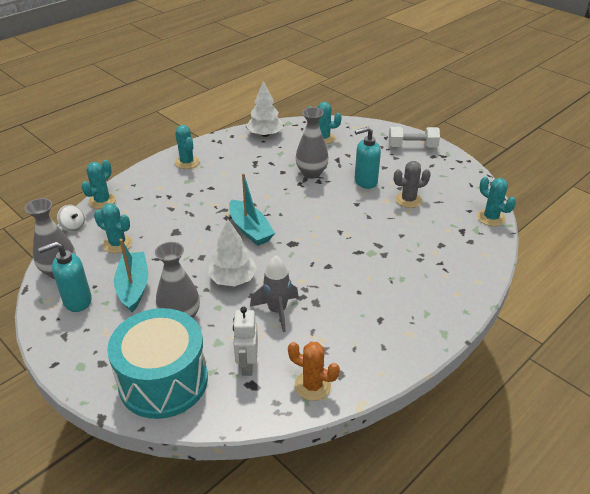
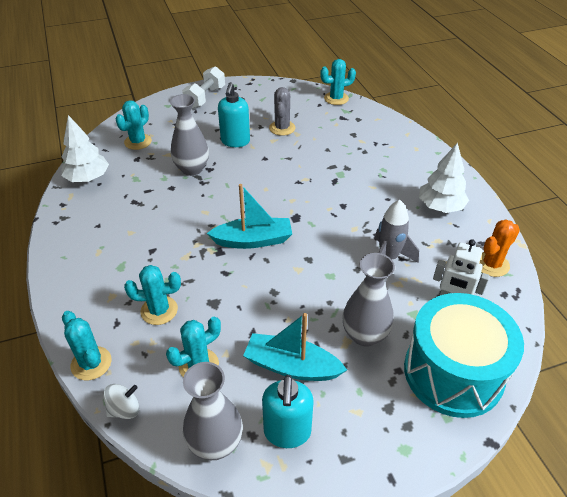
camera: 65 degrees left, 5 degrees up
(187, 162) = (80, 257): turquoise cactus -> turquoise cactus (159, 310)
(233, 279) = (326, 276): white tree -> white tree (440, 207)

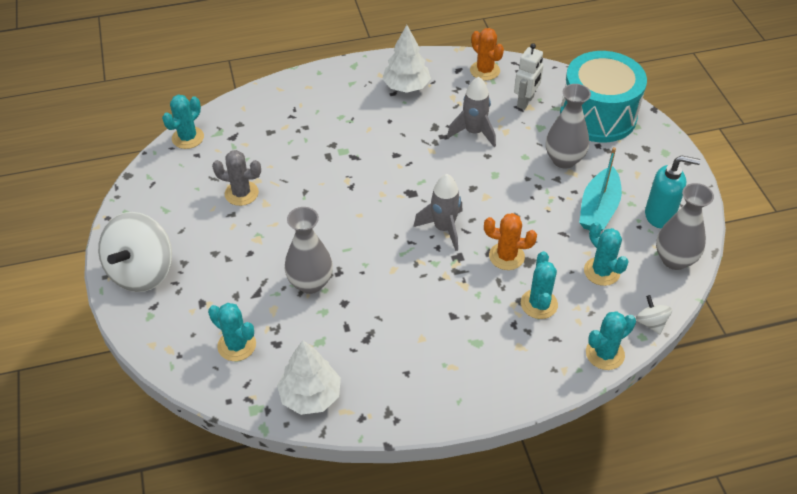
camera: 85 degrees left, 5 degrees up
(205, 97) = (142, 271): white dumbbell -> white spinning top
(219, 285) = (506, 256): none -> orange cactus
(235, 141) = (260, 240): turquoise soap dispenser -> none
(253, 240) = (443, 228): turquoise boat -> grey rocket
(336, 98) = (188, 138): turquoise cactus -> turquoise cactus turned 45 degrees clockwise

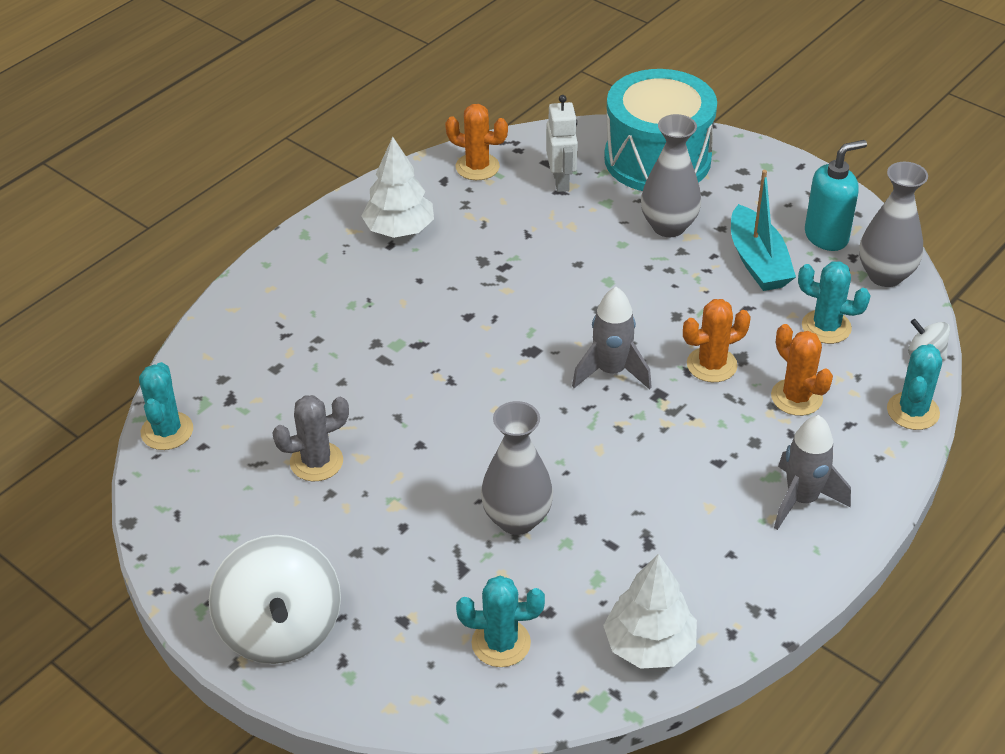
camera: 35 degrees left, 5 degrees down
(474, 132) = (536, 245): grey rocket -> grey rocket (801, 500)
(539, 304) = (796, 397): turquoise cactus -> orange cactus

